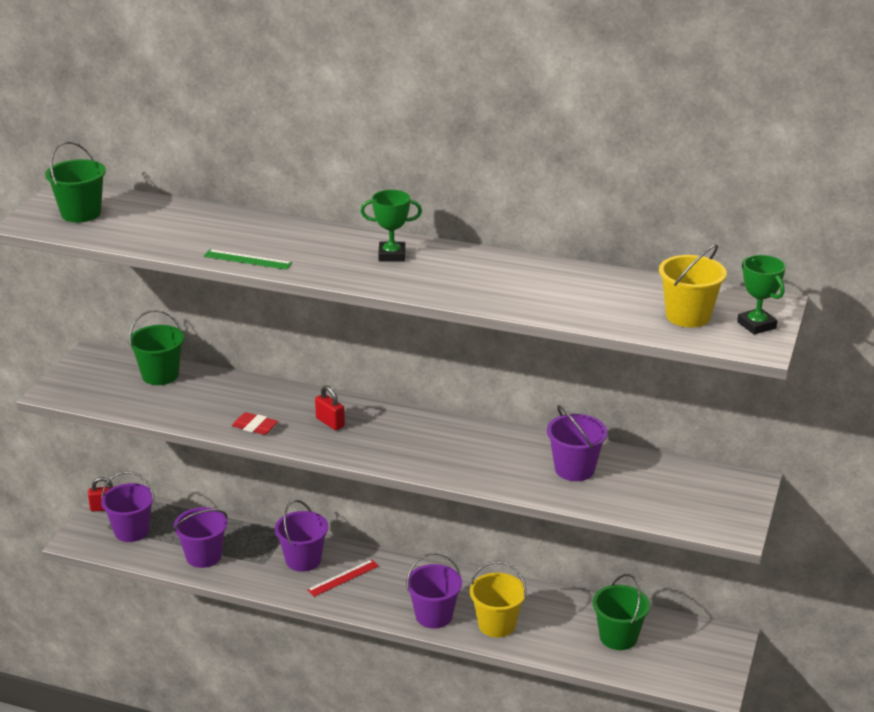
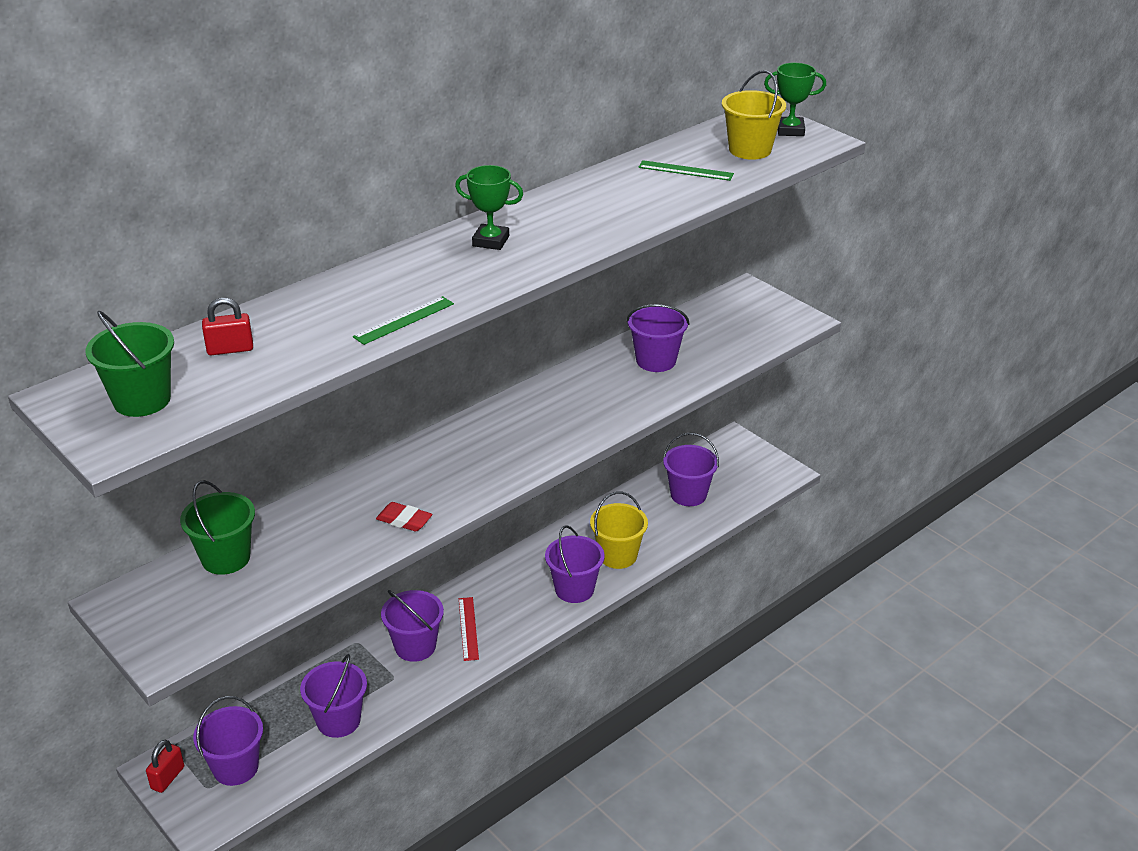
camera: 60 degrees left, 5 degrees up
(255, 427) = (404, 520): red eraser -> red eraser turned 60 degrees clockwise
(330, 422) = (447, 469): red padlock -> red padlock (230, 349)
(392, 255) = (491, 241): green trophy -> green trophy turned 75 degrees clockwise
(607, 298) = (685, 171): none -> green ruler
(618, 637) = (688, 494): green bucket -> purple bucket

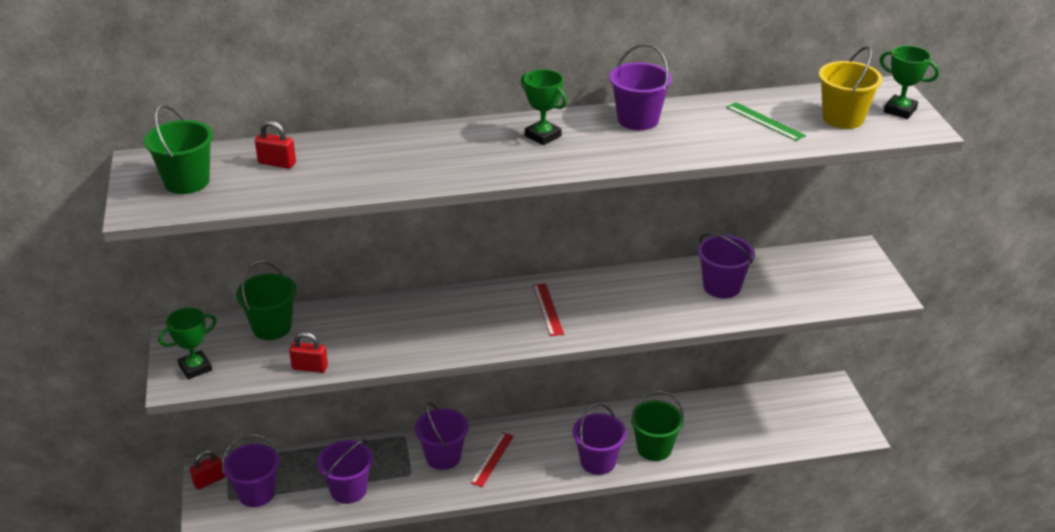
camera: 30 degrees right, 0 degrees up
(172, 633) = (195, 368): none -> green trophy
(307, 583) = (310, 367): none -> red padlock
(404, 320) = (416, 180): green ruler -> none
(404, 520) = (415, 346): red eraser -> none
(509, 437) = (547, 309): none -> red ruler
(618, 556) = (654, 448): yellow bucket -> green bucket
(688, 494) = (754, 419): purple bucket -> purple bucket (638, 120)

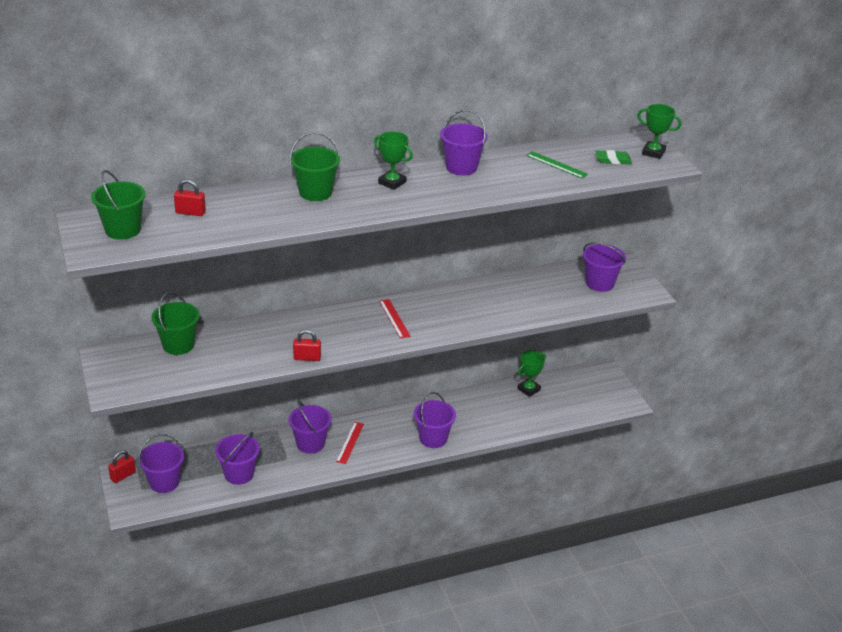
camera: 10 degrees left, 0 degrees up
(195, 368) = (124, 379): green trophy -> green trophy (528, 389)
(310, 367) = (216, 373): red padlock -> red padlock (307, 358)
(654, 448) = (475, 425): green bucket -> green bucket (315, 192)
(722, 286) = (524, 294): purple bucket -> purple bucket (599, 283)
(843, 118) = (613, 160): yellow bucket -> green eraser

